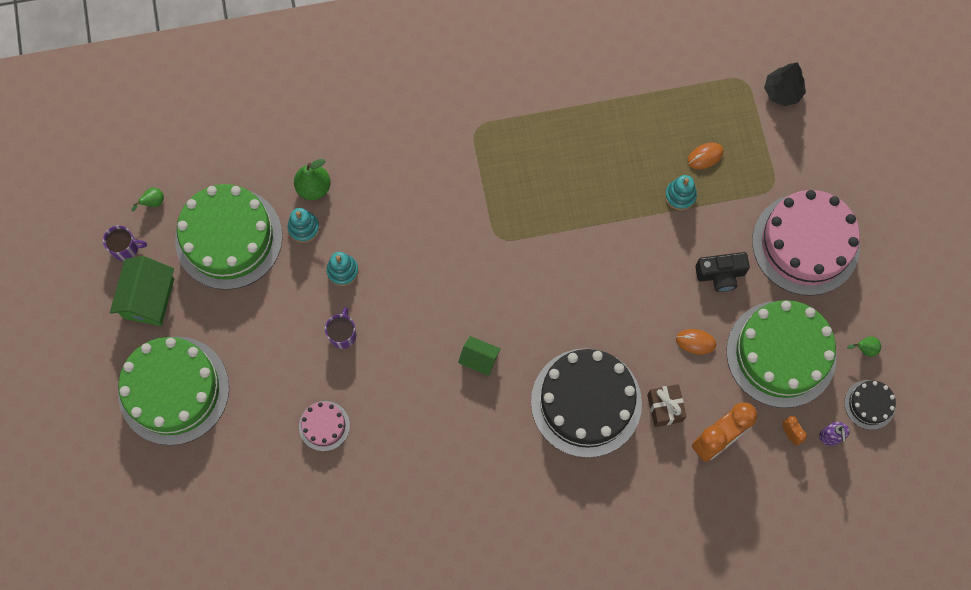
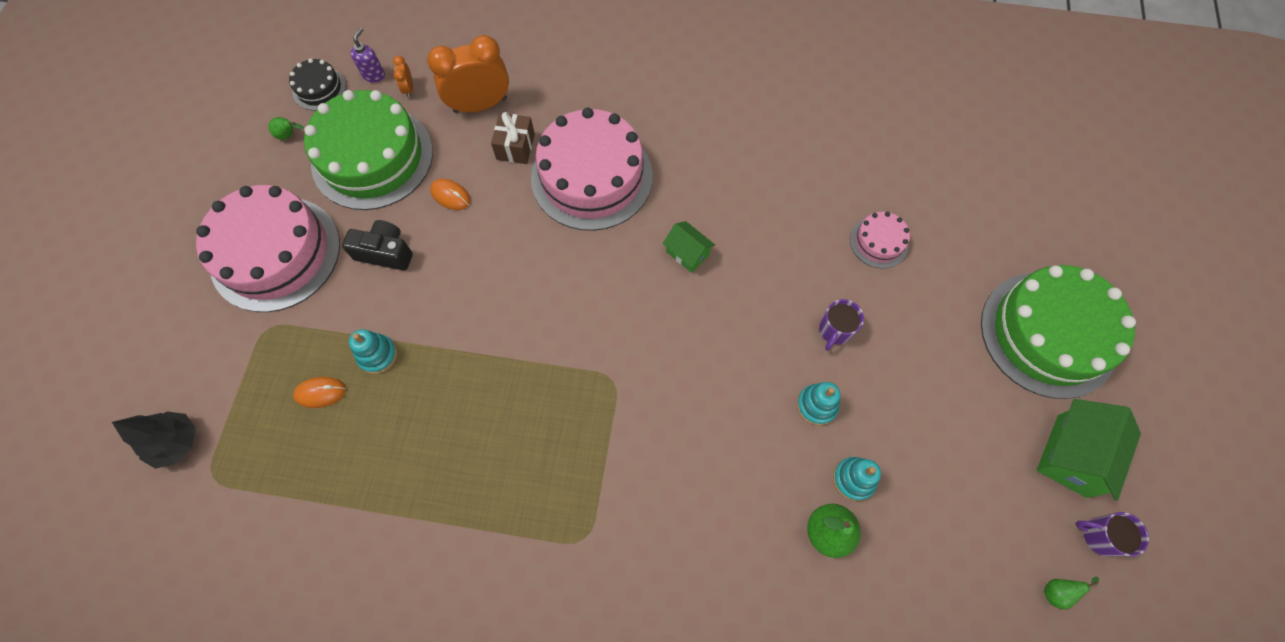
camera: 160 degrees left, 5 degrees down
(229, 238) = (956, 500): green cake -> none
(586, 402) = (592, 177): black cake -> pink cake

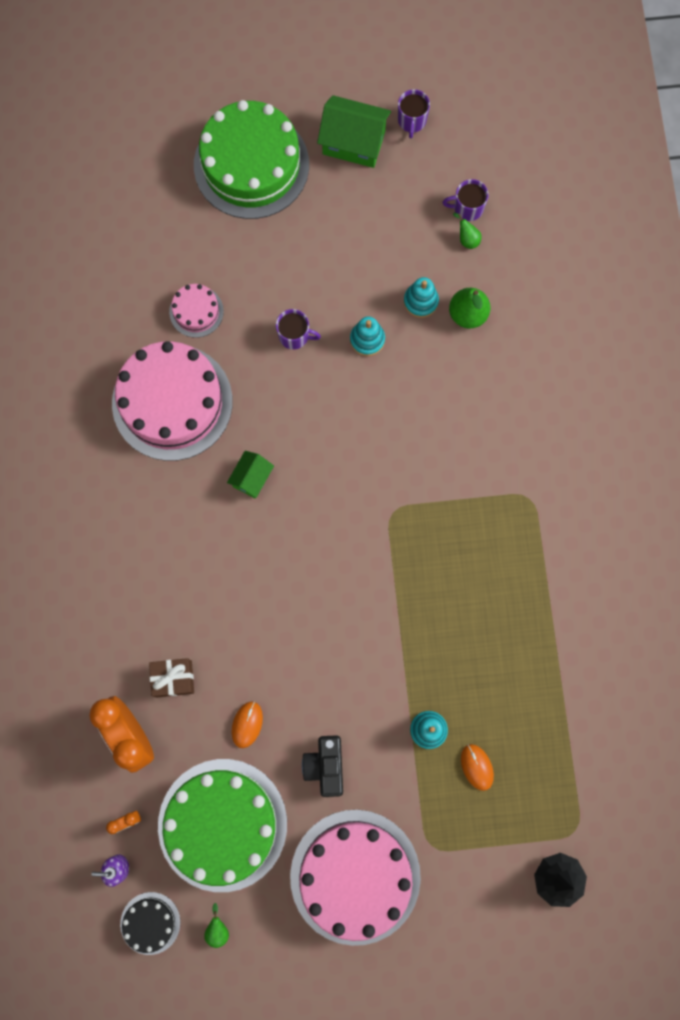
camera: 105 degrees left, 10 degrees up
(592, 177) = (190, 591): pink cake -> pink cake (172, 402)
(971, 574) = (467, 208): none -> purple mug
(1057, 591) = (462, 148): green pear -> green pear (467, 239)

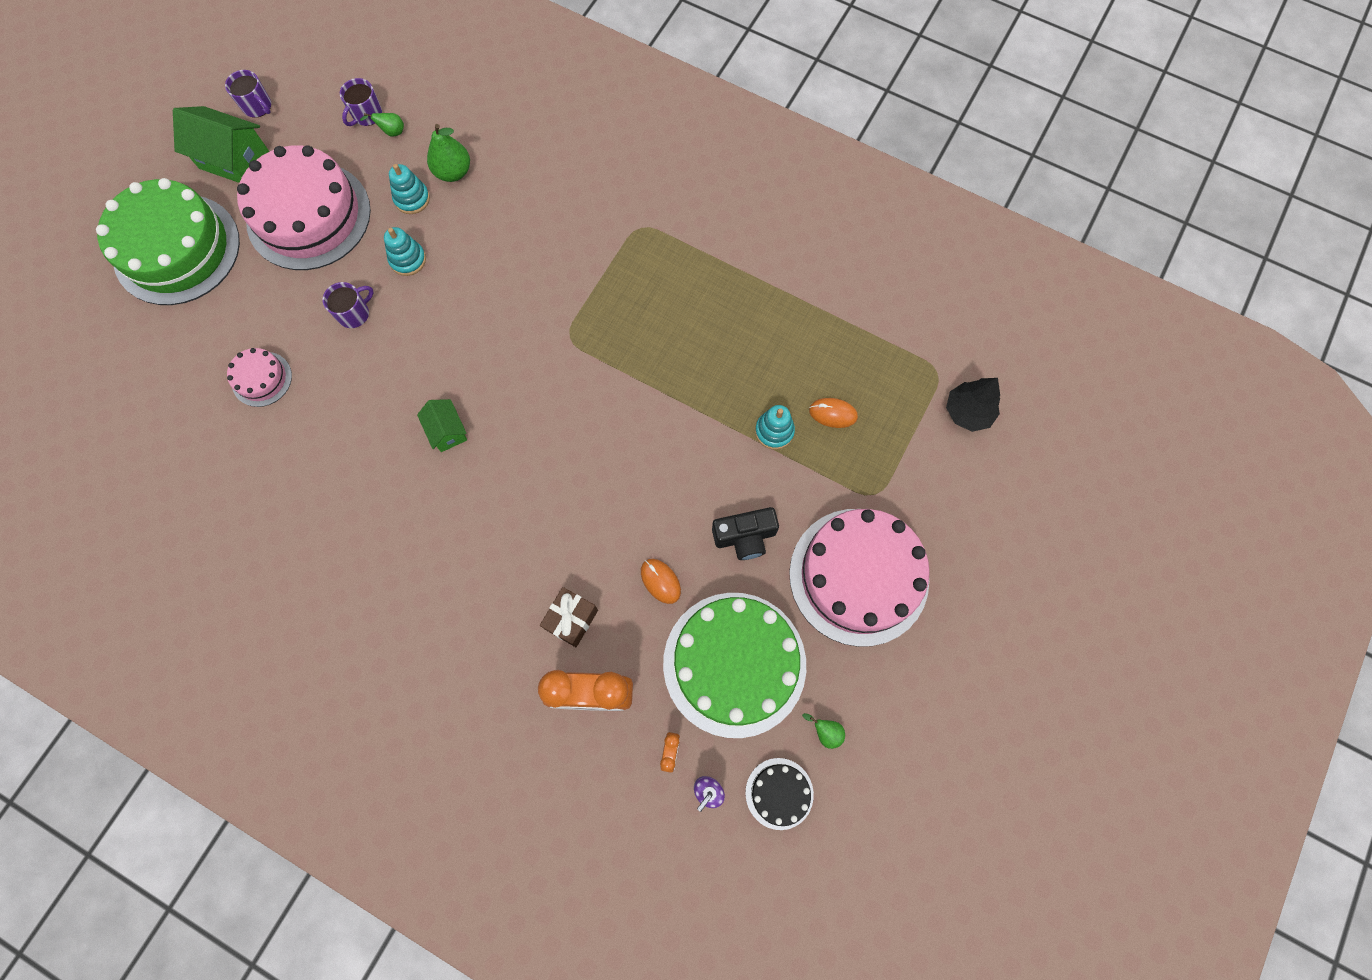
camera: 55 degrees left, 5 degrees down
(172, 402) = (323, 453): pink cake -> pink cake (309, 216)
(325, 765) = (745, 537): black camera -> black camera turned 45 degrees counterclockwise
(353, 143) = (234, 160): green house -> green house turned 60 degrees clockwise

